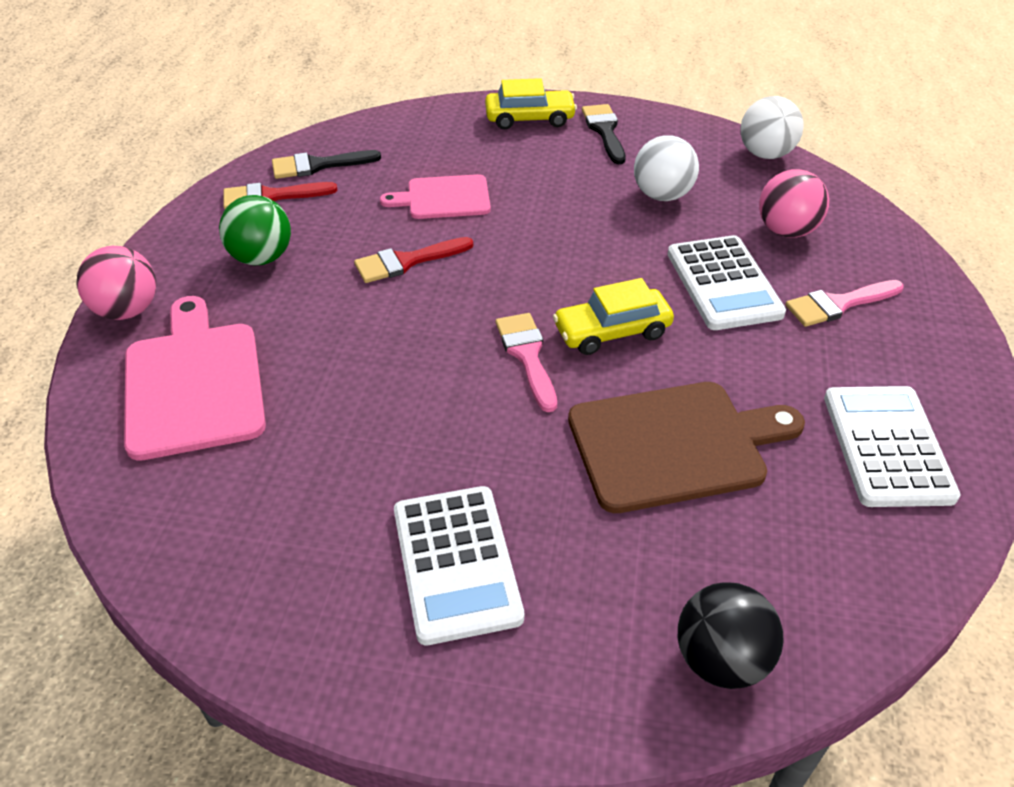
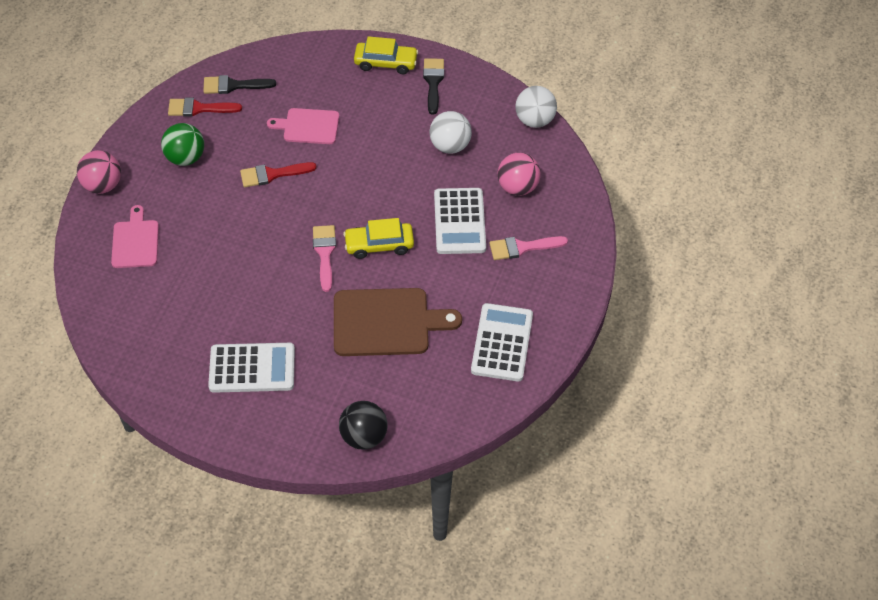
camera: 10 degrees right, 10 degrees up
(194, 383) = (135, 241): pink cutting board -> pink cutting board, size x0.61
(456, 563) = (252, 368): white calculator -> white calculator turned 90 degrees counterclockwise

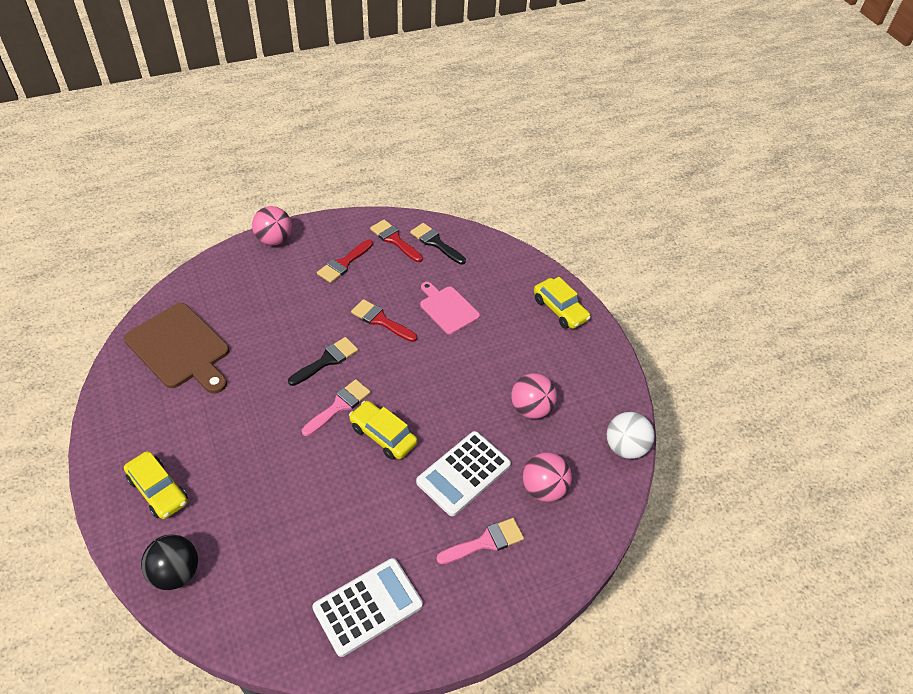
camera: 45 degrees right, 5 degrees down
(135, 241) = (241, 290): pink cutting board -> none
(185, 158) = (343, 263): green ball -> red brush
(252, 368) = (184, 442): white calculator -> none
(280, 409) = (158, 490): none -> yellow car
(386, 322) = (310, 499): brown cutting board -> brown cutting board (180, 348)
(433, 82) = (578, 351): black brush -> black brush (327, 360)
(450, 146) = (531, 408): white ball -> pink ball
(522, 247) = (485, 542): pink brush -> pink brush turned 120 degrees clockwise

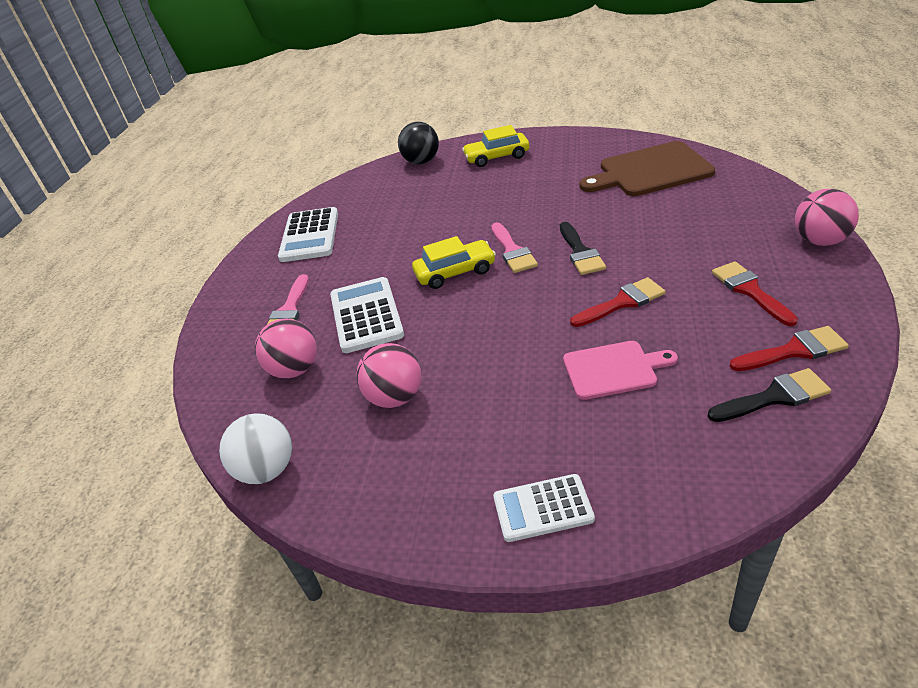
camera: 130 degrees right, 10 degrees down
(560, 309) = (542, 508): yellow car -> white calculator

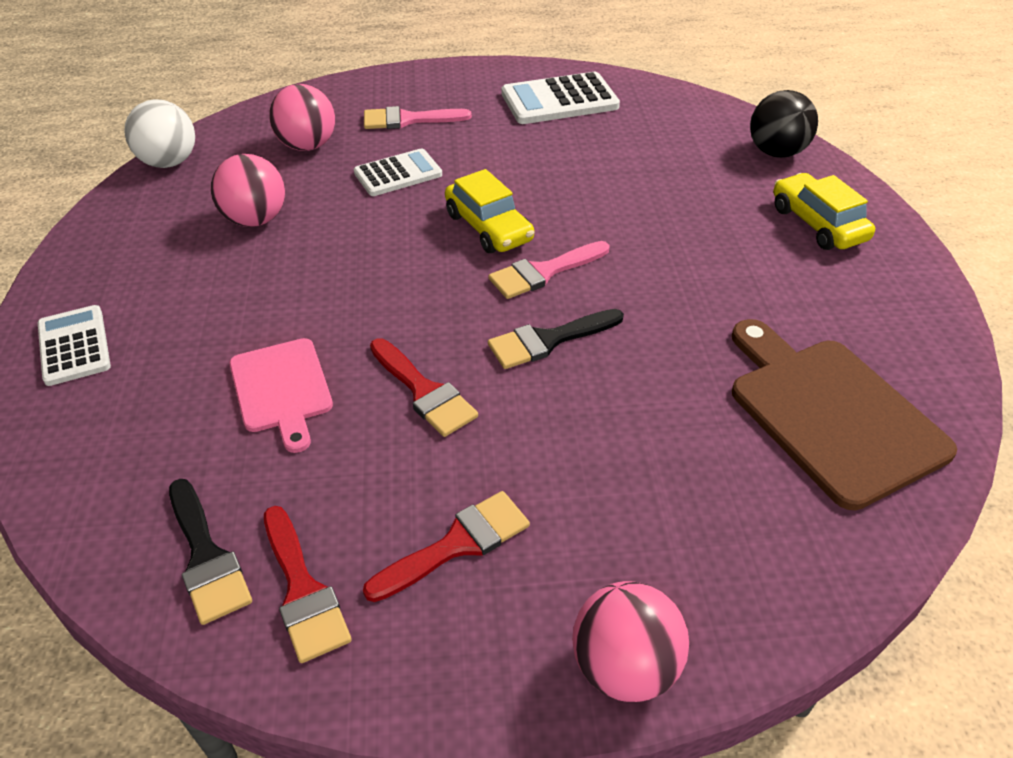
camera: 70 degrees right, 5 degrees up
(366, 315) = (398, 174): white calculator -> white calculator, size x0.66

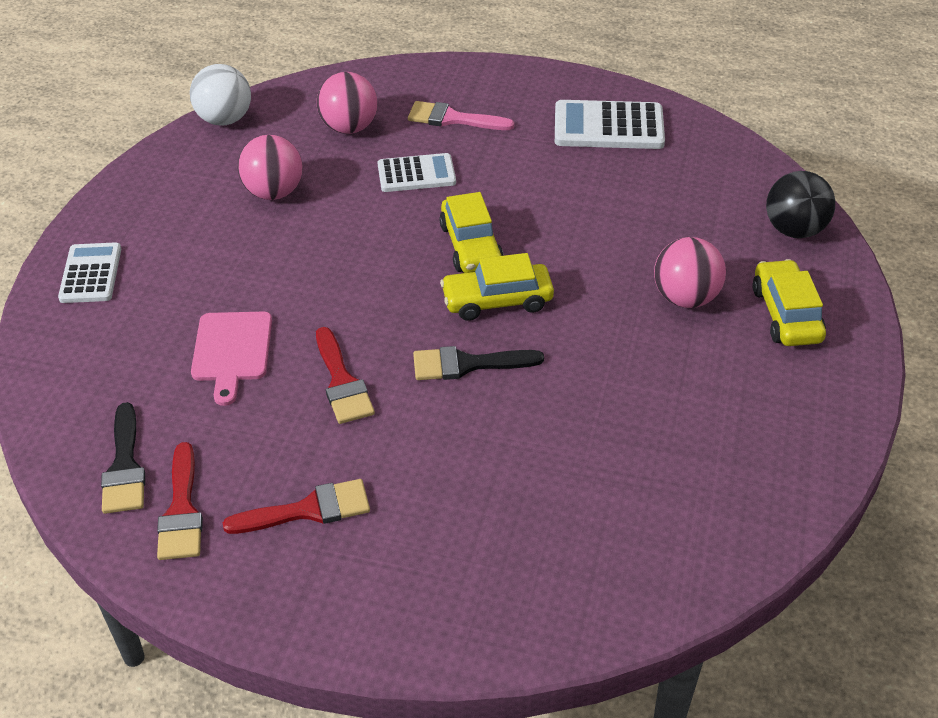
camera: 20 degrees right, 0 degrees up
(543, 272) = (497, 301): pink brush -> yellow car
(624, 666) = (386, 634): pink ball -> pink ball (685, 298)
(830, 414) = (676, 493): brown cutting board -> none

